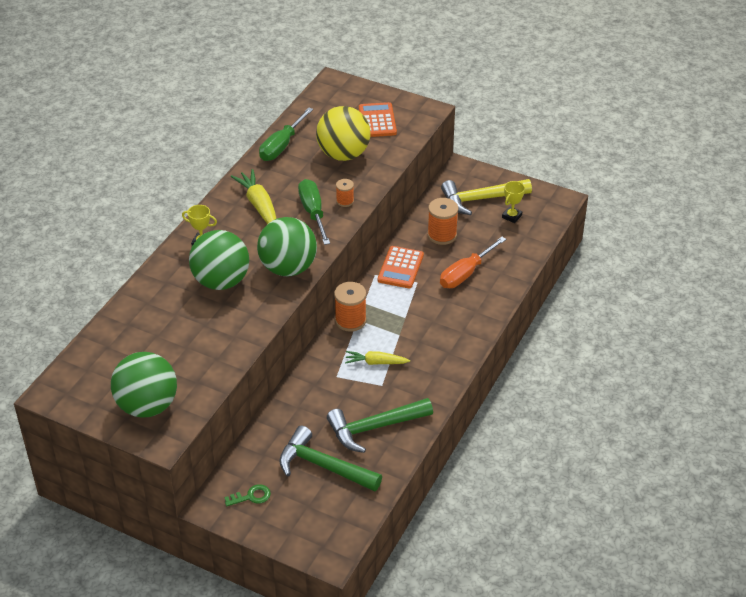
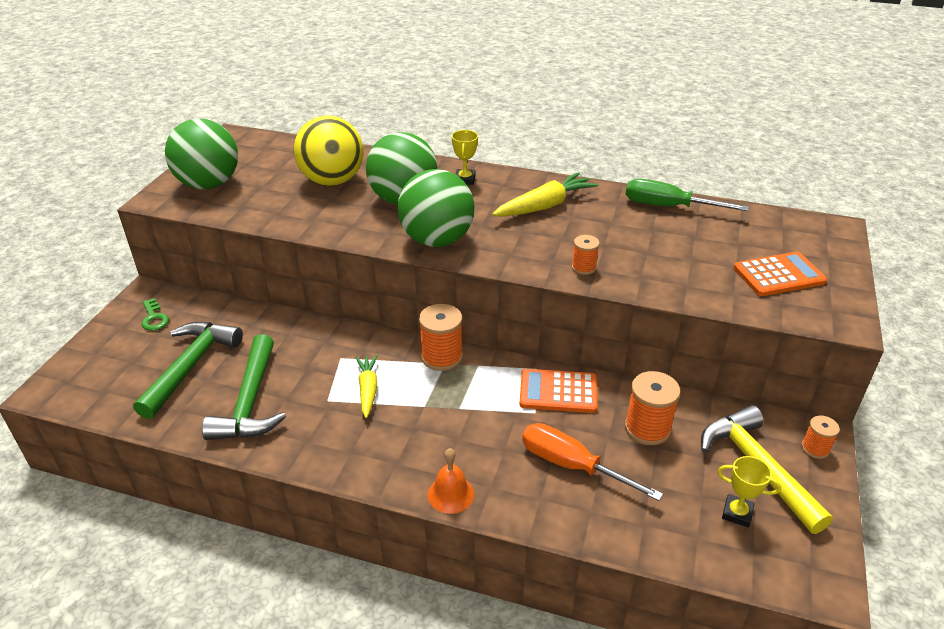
camera: 80 degrees right, 5 degrees down
(313, 212) = (549, 245): green screwdriver -> none
(343, 154) = (682, 255): yellow ball -> yellow ball (332, 181)
(374, 428) = (250, 402): green hammer -> green hammer turned 150 degrees counterclockwise
(471, 173) = (815, 448): none -> orange spool
(479, 330) = (451, 494): none -> orange bell

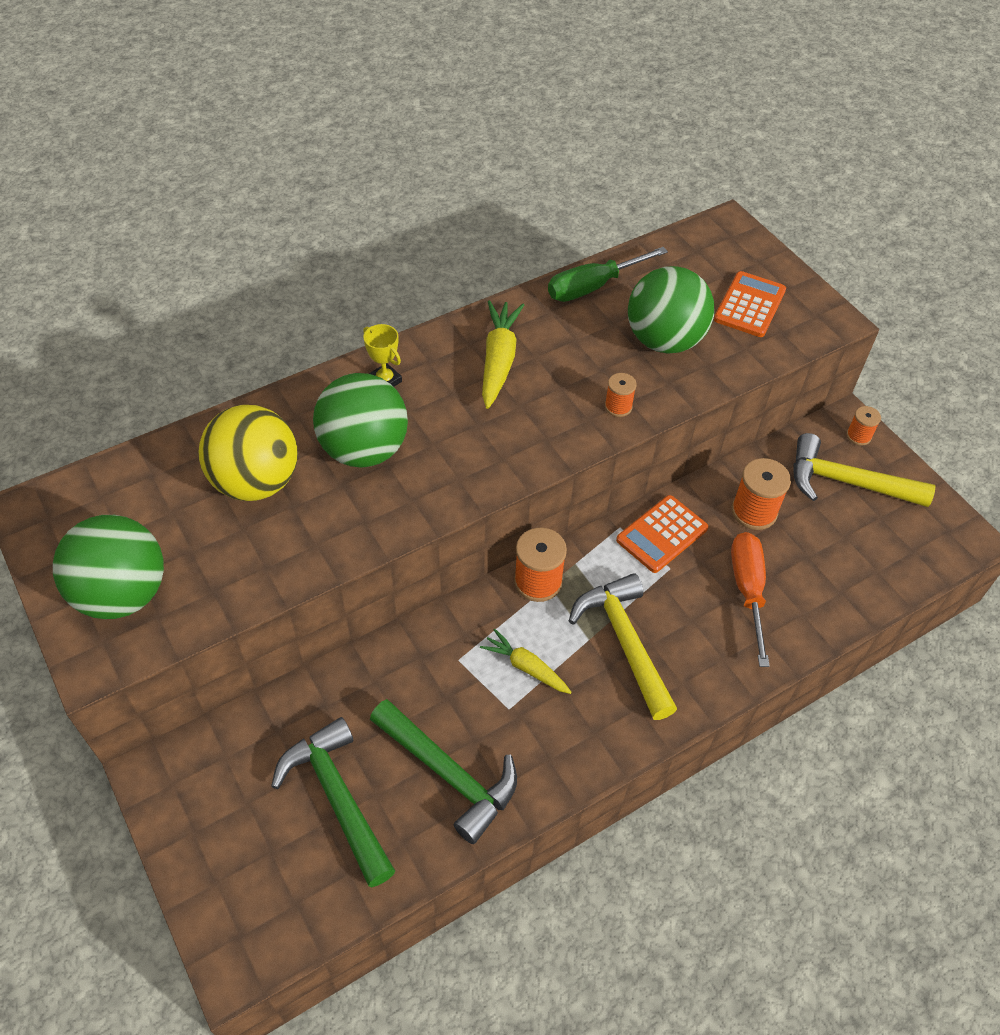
camera: 50 degrees left, 15 degrees up
(154, 318) = (211, 790): green key -> none
(437, 240) = (465, 473): green ball -> green ball (664, 340)
(443, 424) = (624, 641): none -> yellow hammer
(451, 494) = (708, 692): orange bell -> none
(571, 465) = (747, 589): orange screwdriver -> orange screwdriver turned 105 degrees clockwise
(737, 513) = (876, 530): yellow trophy -> none

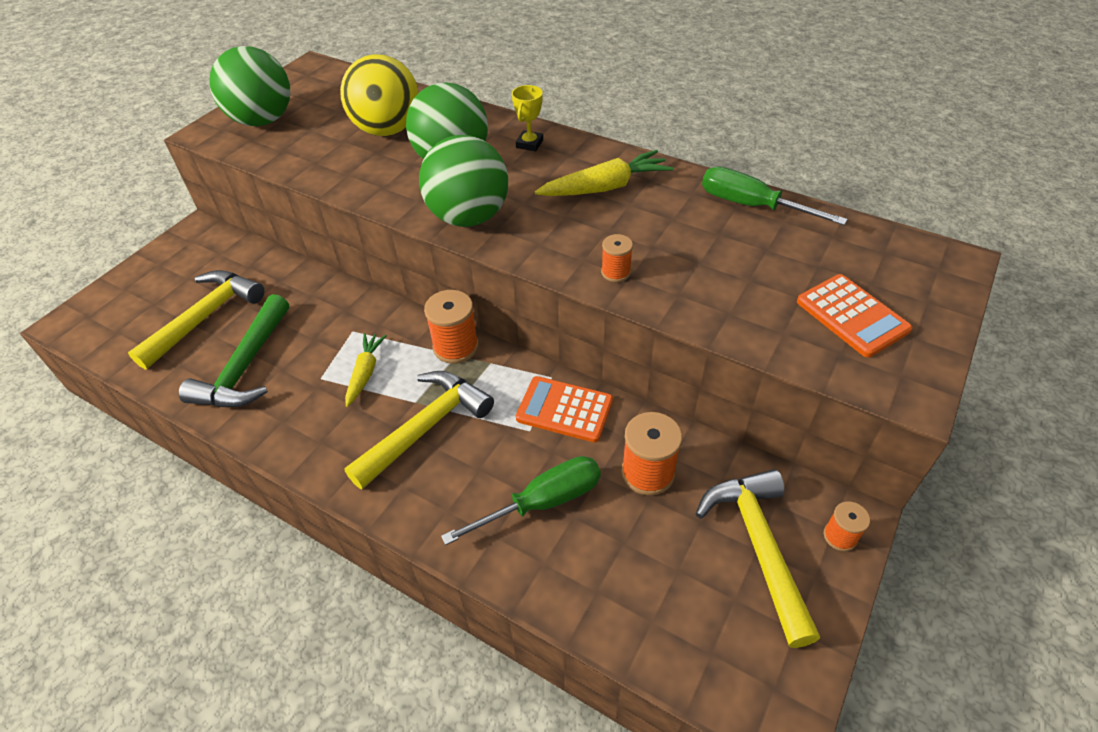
camera: 65 degrees right, 5 degrees down
(337, 797) = (205, 317): green hammer -> yellow hammer
(664, 340) = (731, 272): green ball -> green ball (468, 217)
(747, 589) = (544, 502): orange screwdriver -> green screwdriver
(749, 305) = (852, 316): orange calculator -> orange calculator turned 60 degrees clockwise

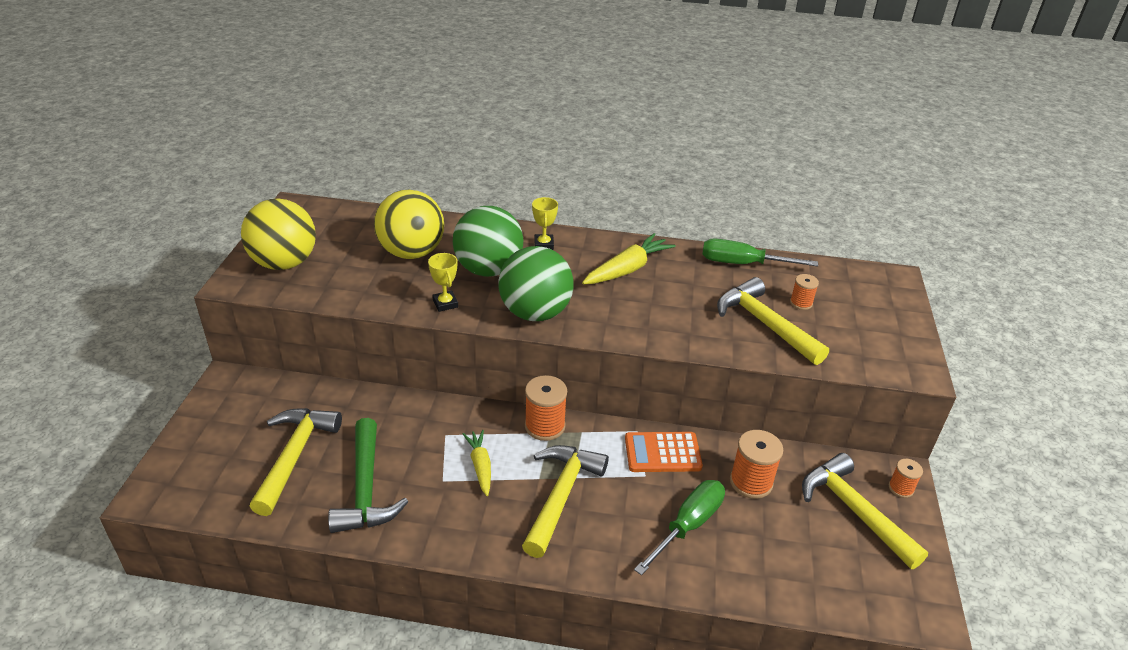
camera: 25 degrees left, 10 degrees down
(262, 120) = (284, 263): green ball -> yellow ball
(383, 189) = (445, 303): none -> yellow trophy
(615, 272) = (678, 332): orange spool -> orange spool (801, 303)
(732, 284) = (764, 324): none -> yellow hammer
(852, 316) = (854, 329): orange calculator -> none

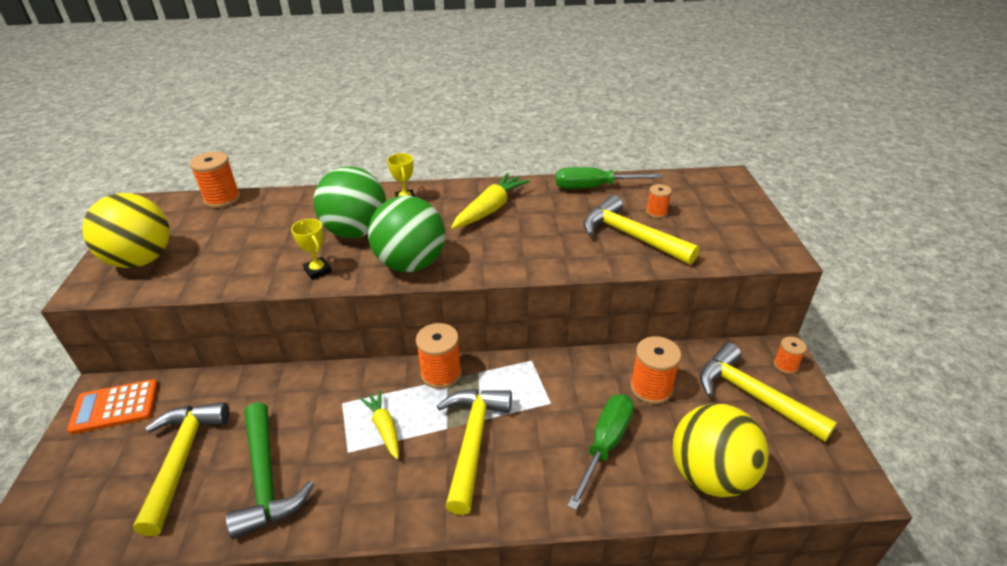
camera: 10 degrees left, 0 degrees up
(365, 212) = (222, 199): none -> orange spool
(411, 253) = (275, 228): yellow ball -> yellow ball (710, 475)
(662, 453) = (561, 377): orange calculator -> orange calculator (115, 407)

